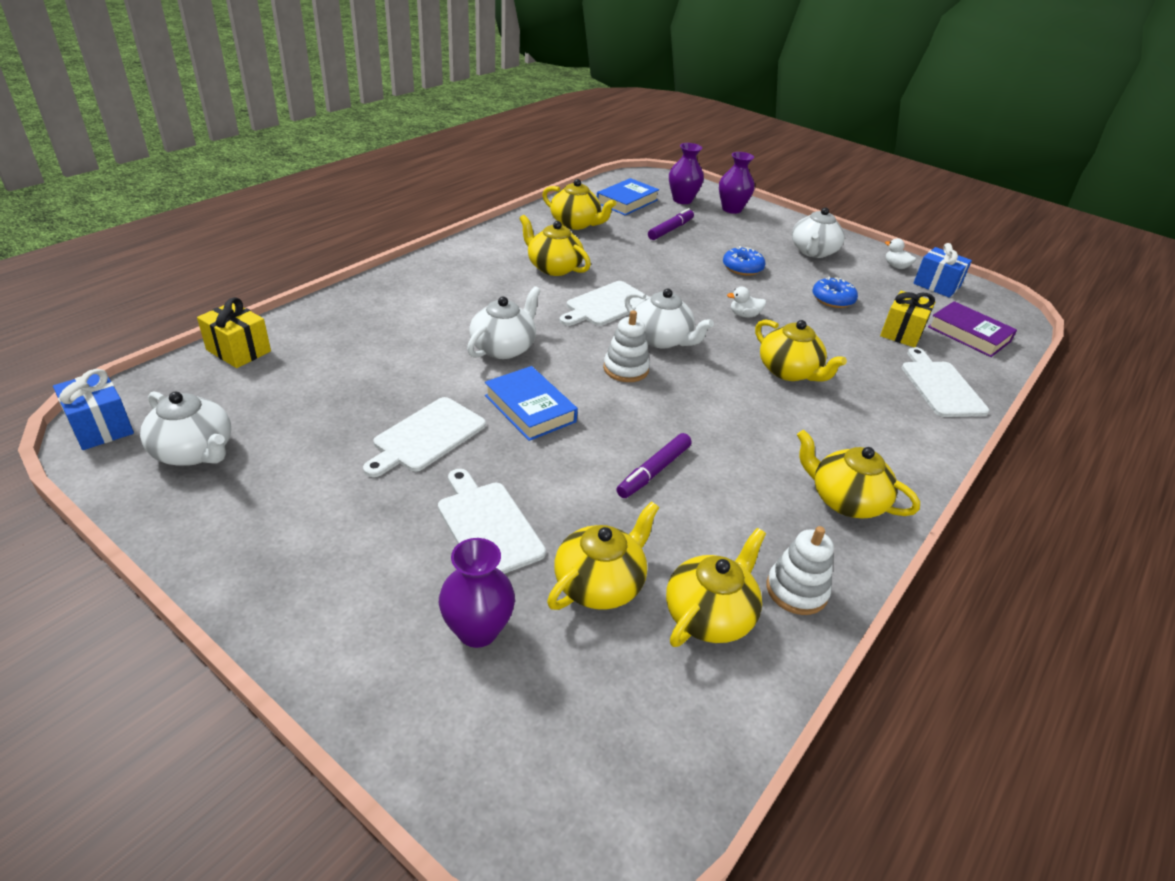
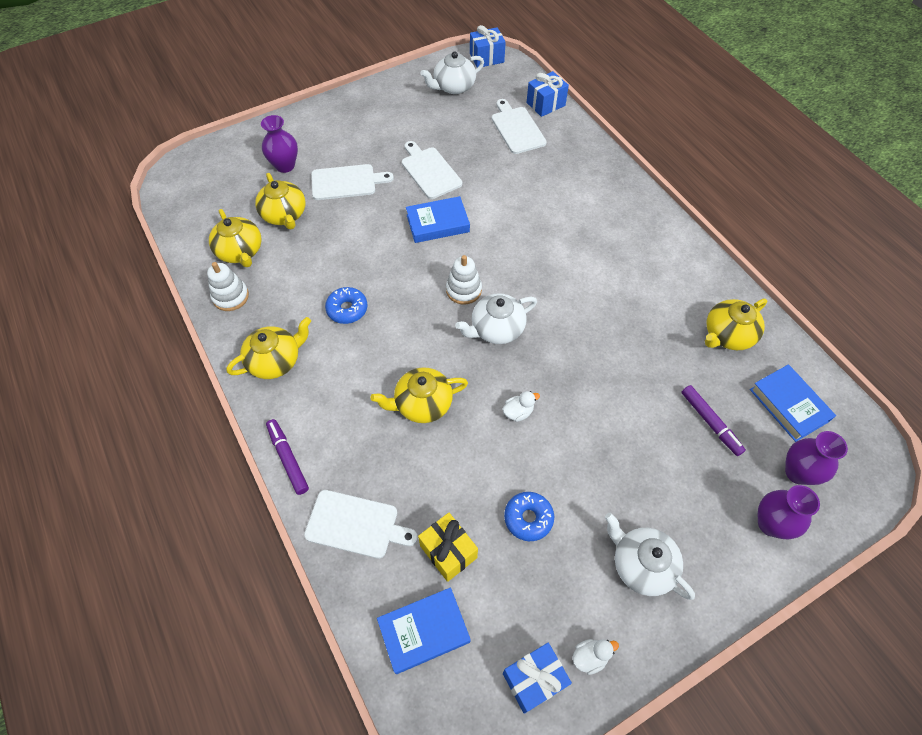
camera: 115 degrees right, 20 degrees up
(238, 350) = (545, 104): yellow gift -> blue gift
(504, 348) = (513, 226): white teapot -> none
(553, 267) = (633, 290): yellow teapot -> none
(606, 305) = (559, 308): white cutting board -> white cutting board (517, 128)
(653, 471) = (351, 267): purple marker -> purple marker (288, 458)
(742, 268) = (611, 457): blue donut -> blue donut (347, 309)
(744, 315) = (518, 412): white duck -> white duck turned 45 degrees clockwise
(969, 334) = (424, 631): purple book -> blue book

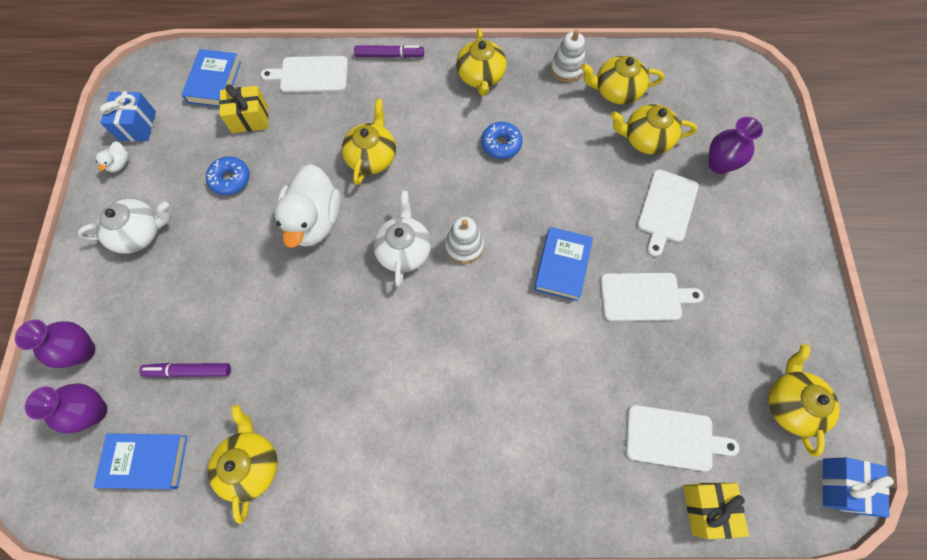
camera: 120 degrees right, 10 degrees up
(356, 525) = (311, 75): white cutting board -> white cutting board turned 45 degrees clockwise
(453, 87) = (790, 404): white teapot -> yellow teapot
(518, 412) = (314, 221): white duck -> white duck, size x2.45
(545, 104) = (706, 508): blue gift -> yellow gift

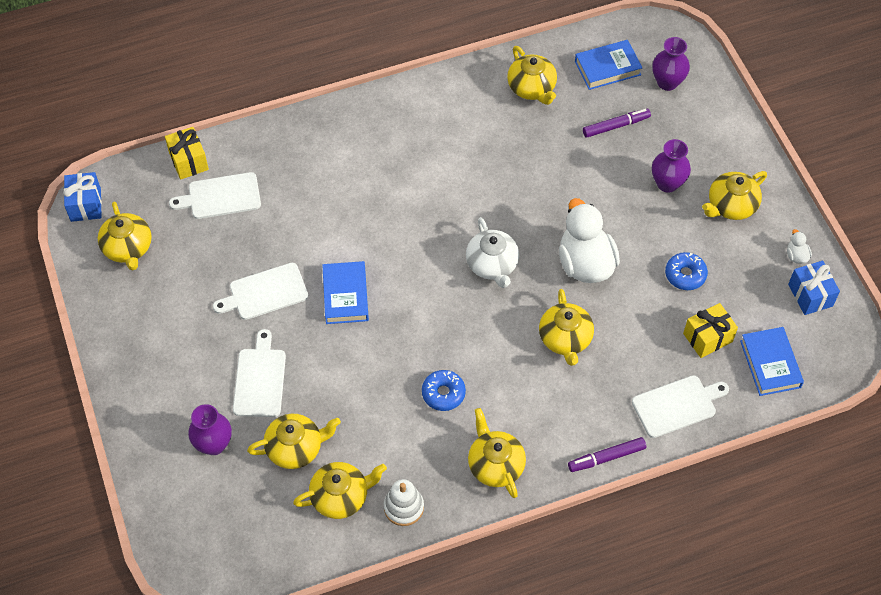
camera: 160 degrees right, 10 degrees down
(82, 351) = (707, 113): purple vase -> purple vase (667, 183)
(140, 233) = (731, 206): white teapot -> yellow teapot
(464, 246) = (440, 285): white stacking toy -> none

